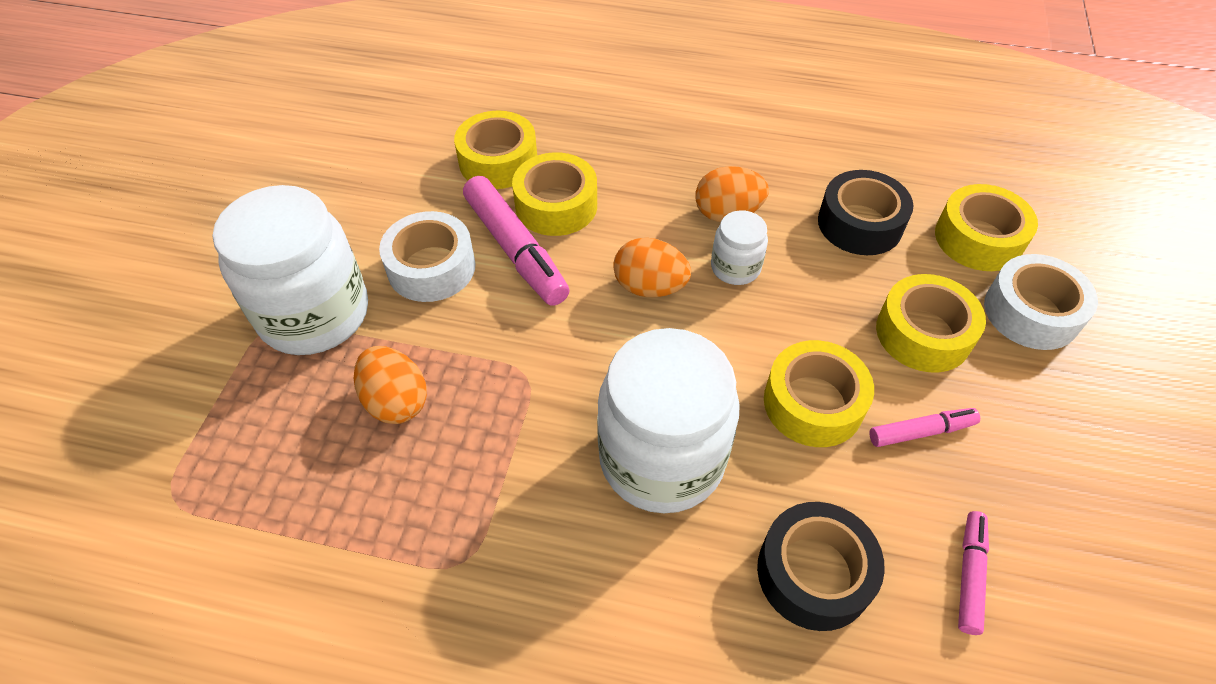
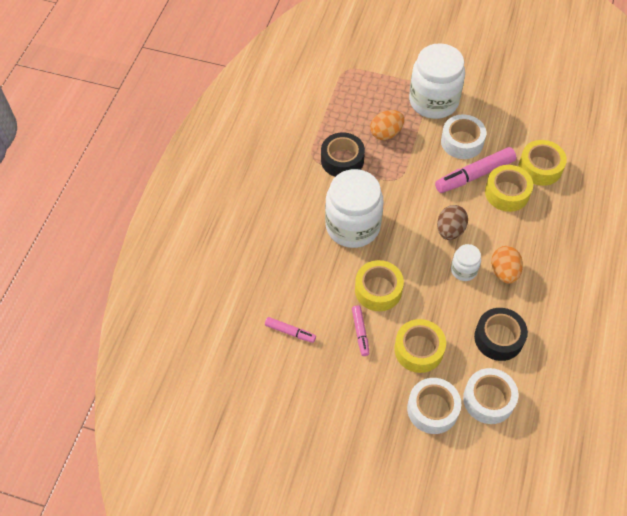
camera: 95 degrees right, 5 degrees up
(650, 287) = (450, 230): orange egg -> brown egg
(814, 573) = (297, 274): black tape -> black tape (342, 160)
(978, 239) = (488, 399): yellow tape -> white tape

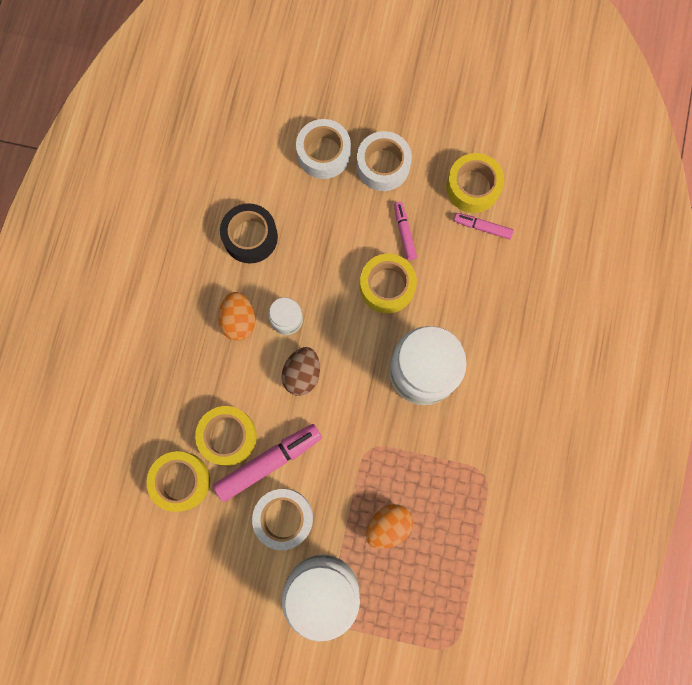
camera: 175 degrees right, 20 degrees up
(342, 160) = (444, 474): black tape -> none
(419, 350) = (339, 217): yellow tape -> yellow tape (473, 187)
(488, 399) = (265, 167): white tape -> white tape (383, 165)

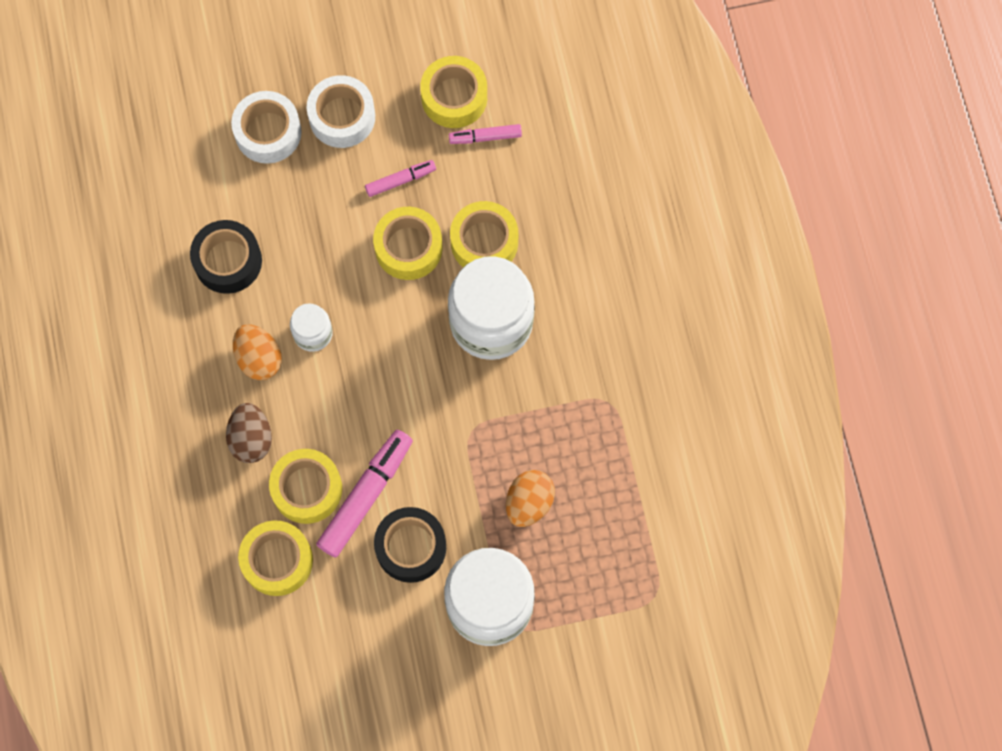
camera: 25 degrees left, 5 degrees down
(284, 518) = (411, 547): white tape -> black tape
(302, 374) = (358, 385): brown egg -> brown egg (251, 439)
(404, 232) = (400, 180): pink marker -> pink marker turned 105 degrees clockwise
(445, 307) = (484, 242): none -> yellow tape

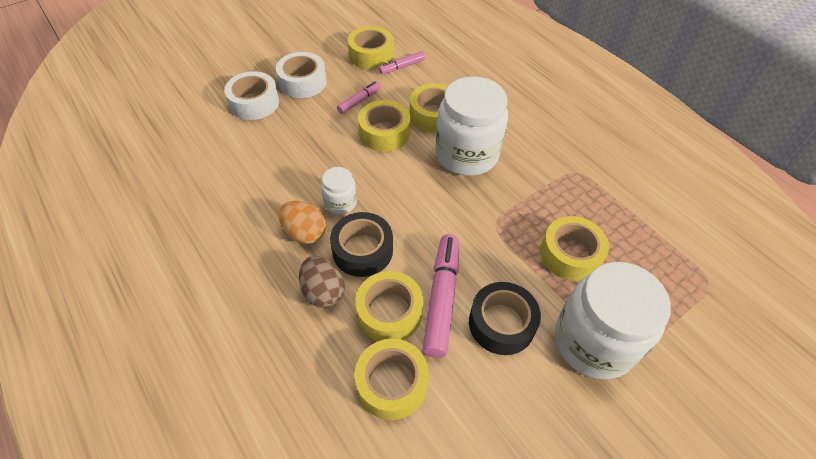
camera: 25 degrees left, 20 degrees down
(228, 261) = (253, 180): black tape -> black tape (362, 250)
(529, 503) = (570, 254): orange egg -> yellow tape

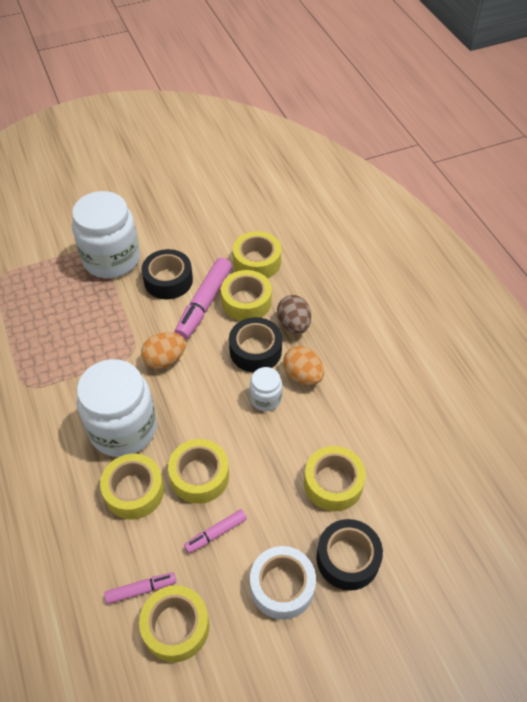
camera: 165 degrees left, 0 degrees up
(254, 103) = (347, 558): white tape -> black tape
(458, 222) = (165, 359): none -> orange egg
(570, 254) = (87, 315): yellow tape -> yellow tape (333, 483)

